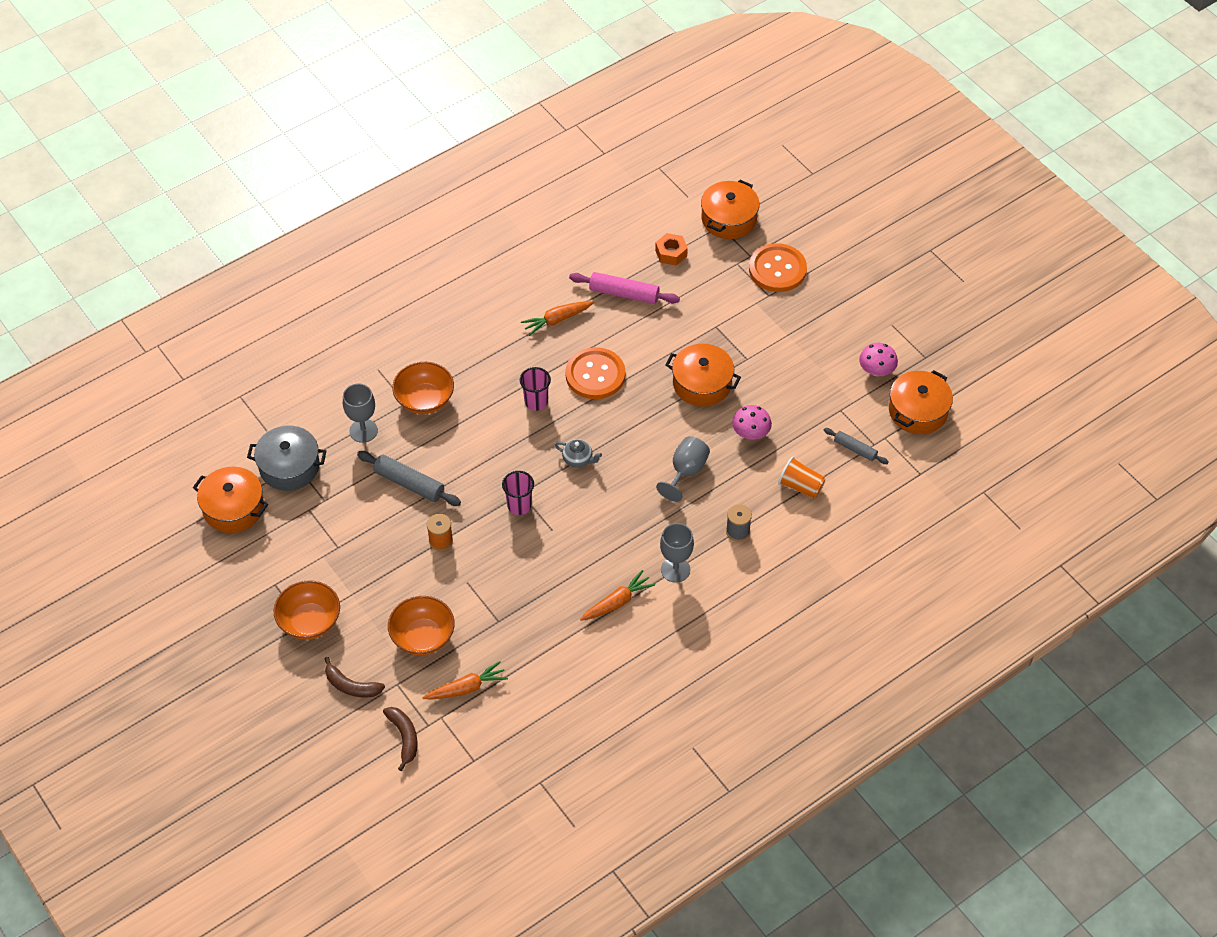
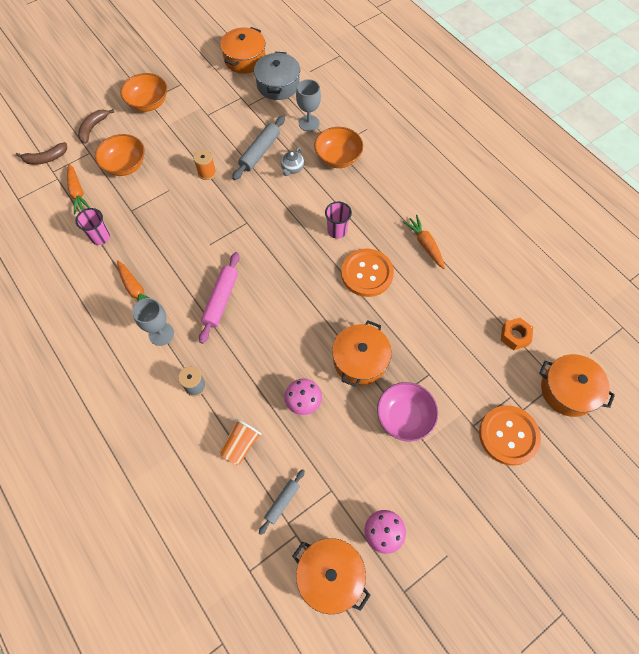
camera: 90 degrees right, 10 degrees up
(519, 505) = (235, 221): pink cup -> pink cup (100, 237)
(578, 459) = (278, 261): grey teapot -> grey teapot (292, 168)
(624, 294) = (460, 296): pink rolling pin -> pink rolling pin (221, 300)
(686, 472) = (262, 344): grey goblet -> none
(763, 349) = (404, 417): none -> pink bowl

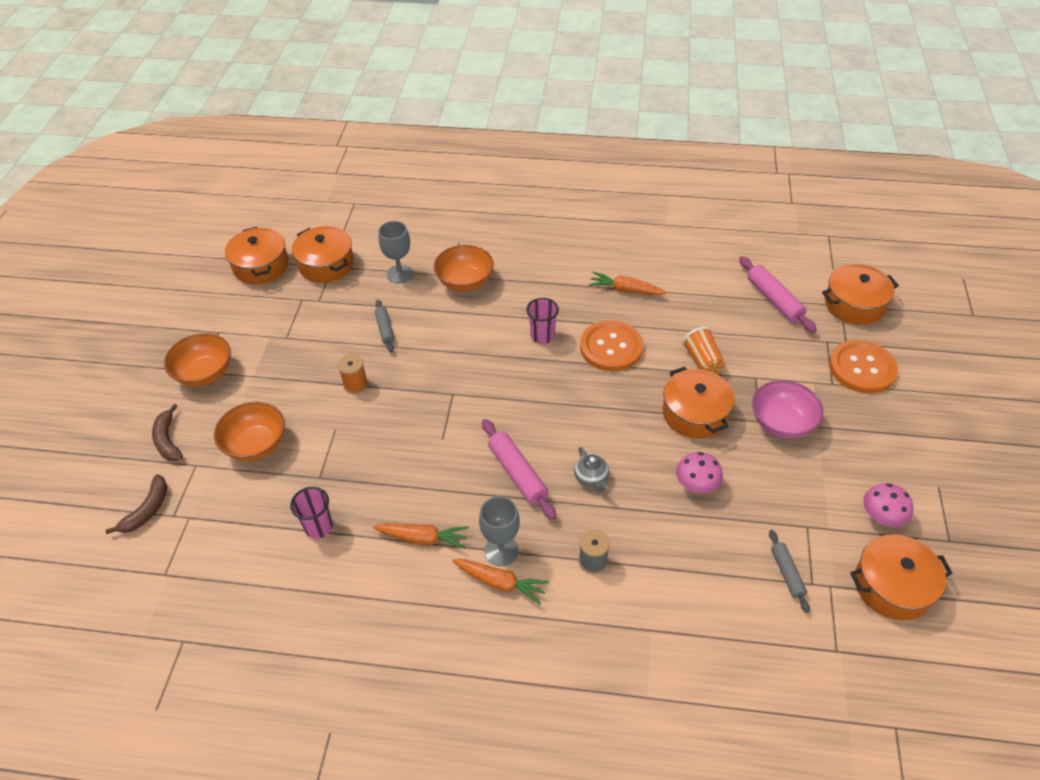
camera: 45 degrees left, 15 degrees down
(77, 192) = (233, 510): orange carrot -> orange carrot (500, 582)
(240, 445) = (696, 566): orange cup -> orange cup (702, 361)
(260, 152) = (385, 329): grey rolling pin -> grey rolling pin, size x0.62
(278, 85) = (326, 264): grey pot -> orange pot
(292, 168) = (435, 319): grey teapot -> grey teapot (591, 478)
(514, 336) = (774, 299): orange nut -> pink rolling pin

